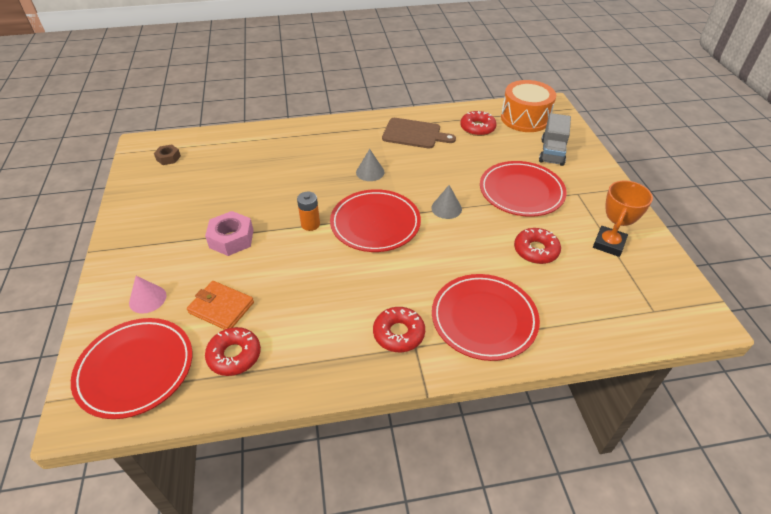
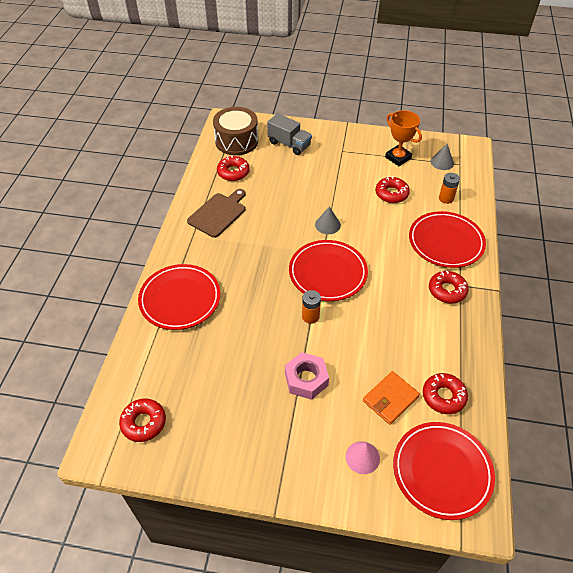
camera: 70 degrees left, 5 degrees up
(168, 158) = (143, 423): brown nut -> red donut
(370, 172) = (258, 258): grey cone -> grey cone (442, 162)
(521, 192) = (327, 178): red plate -> red plate (180, 299)
(525, 118) = (236, 141): orange drum -> brown drum
(568, 306) = (446, 198): none -> orange battery

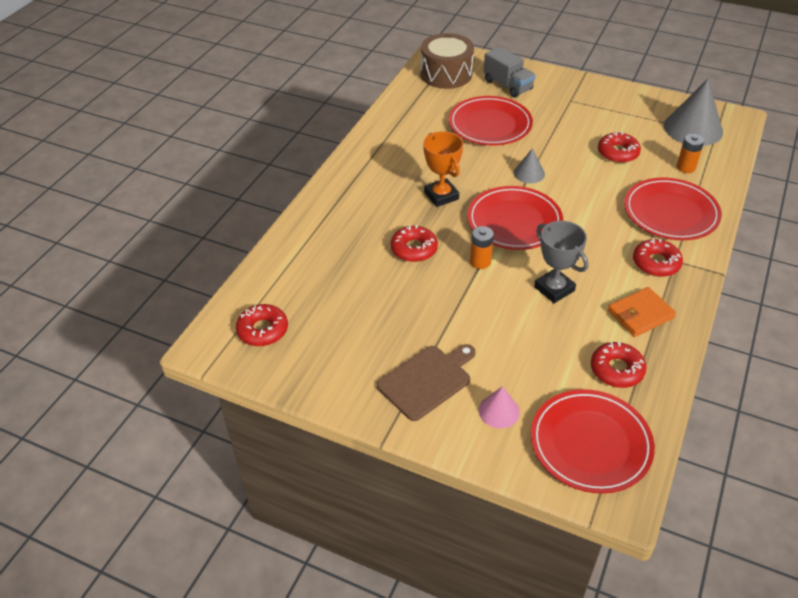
camera: 15 degrees right, 5 degrees down
(180, 299) = (336, 220): red plate -> red plate (490, 125)
(218, 213) = (403, 143): brown cutting board -> brown cutting board (427, 380)
(233, 172) = (433, 105): red donut -> red donut (414, 249)
(306, 379) = (456, 323): pink nut -> none
(375, 330) = (554, 289): none -> grey trophy
(390, 399) = (550, 360): orange wallet -> orange wallet (640, 314)
(398, 158) = (638, 116): orange trophy -> orange trophy (441, 196)
(442, 162) = (693, 128): grey cone -> grey cone, size x1.95

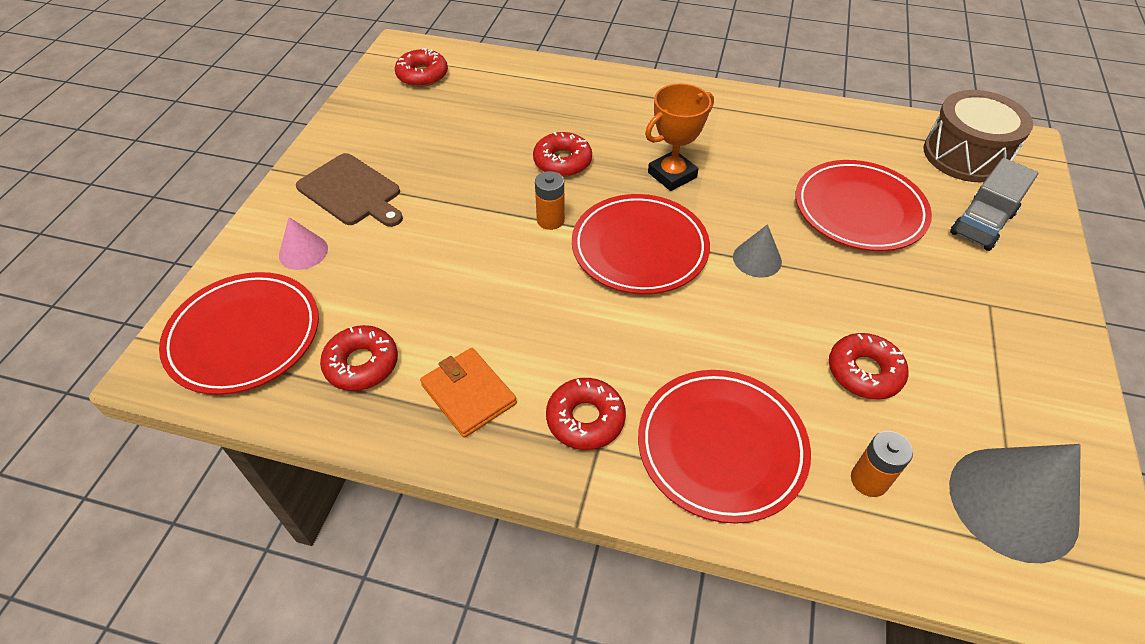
camera: 80 degrees right, 5 degrees up
(554, 289) = (510, 295): grey trophy -> none

